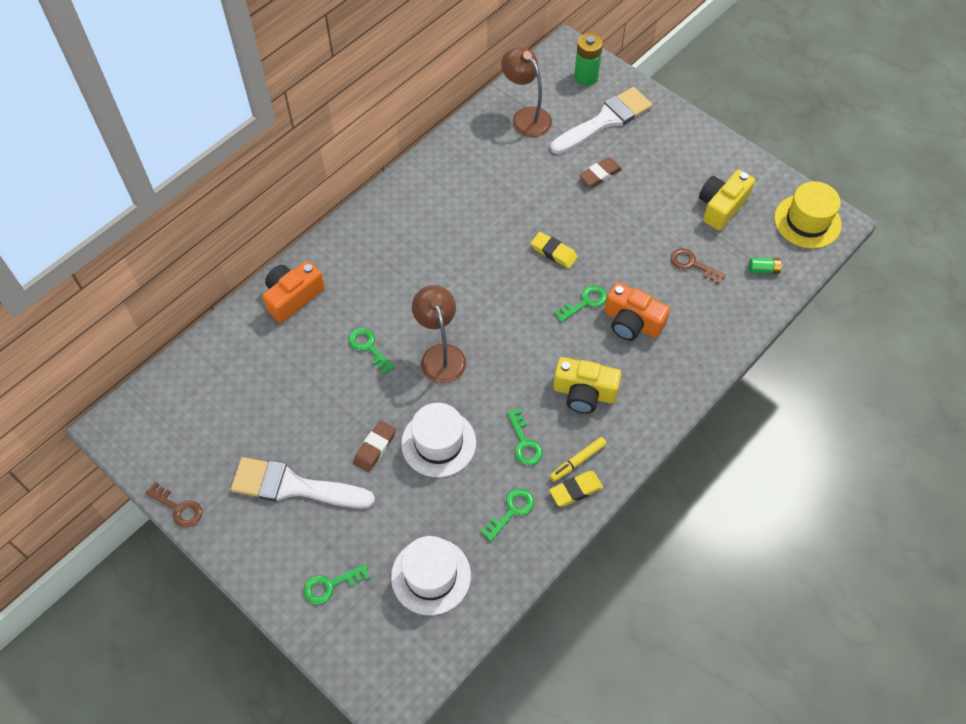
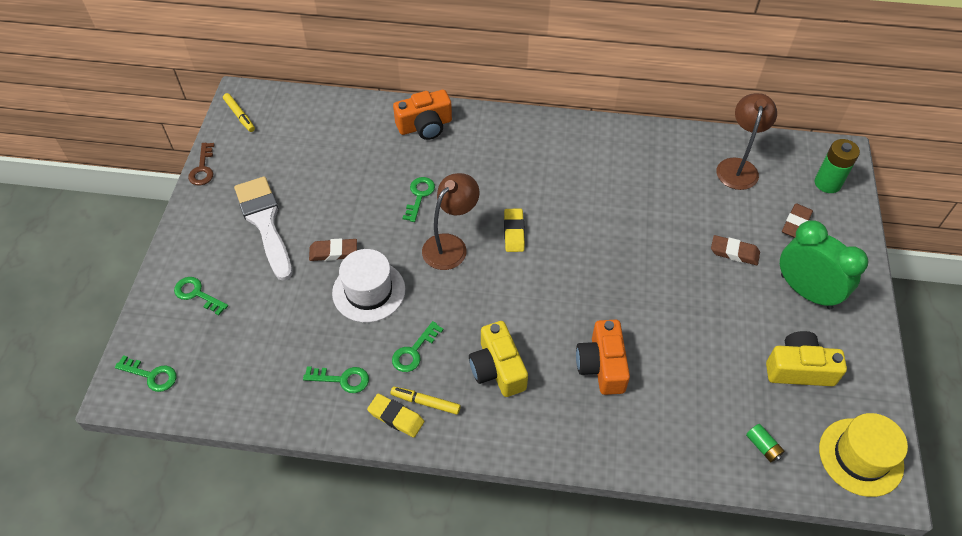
camera: 55 degrees right, 5 degrees down
(137, 441) = (239, 115): none -> yellow marker
(293, 297) = (425, 126): orange camera -> orange camera turned 150 degrees clockwise
(431, 576) = (245, 356): white hat -> none
(554, 252) = (619, 265): yellow eraser -> yellow eraser (514, 232)
(585, 302) = (590, 317): green key -> green key (151, 375)
(605, 121) = (796, 223): white brush -> brown eraser
(665, 157) = (806, 291): none -> green clock
(692, 264) = (709, 380): brown key -> none

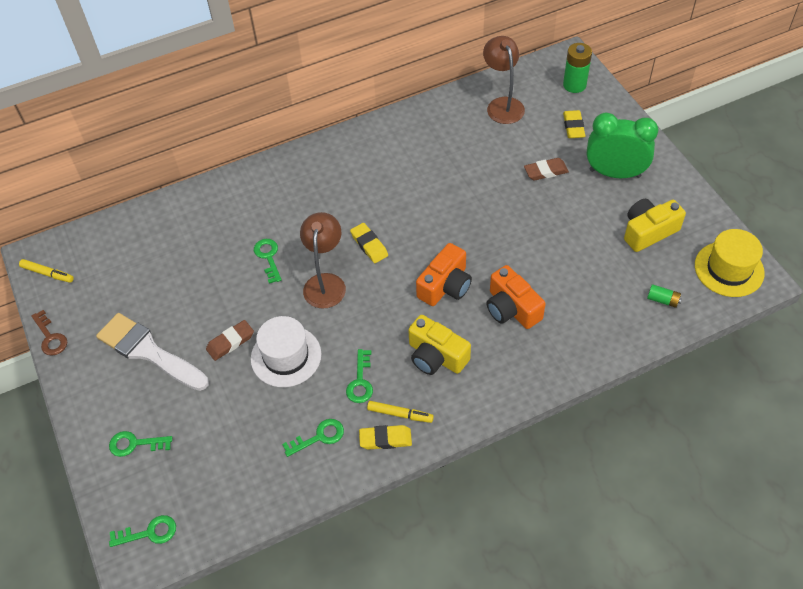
camera: 30 degrees left, 0 degrees up
(425, 126) = (228, 197): orange camera -> orange camera (445, 286)
(425, 402) = (400, 414): yellow marker -> yellow marker turned 150 degrees counterclockwise
(796, 223) = (573, 127): brown eraser -> yellow eraser

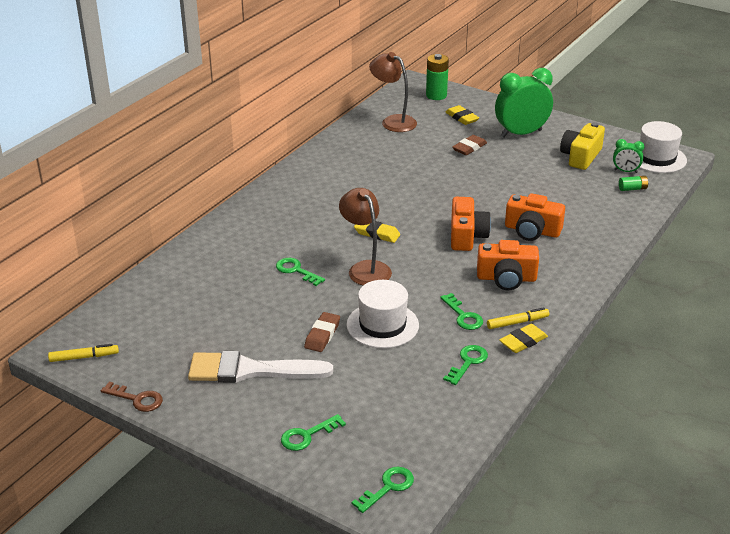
camera: 35 degrees left, 20 degrees down
(436, 356) = (506, 278): yellow camera -> orange camera
(678, 272) = (625, 171): none -> green clock
(729, 269) = (656, 158): yellow hat -> white hat

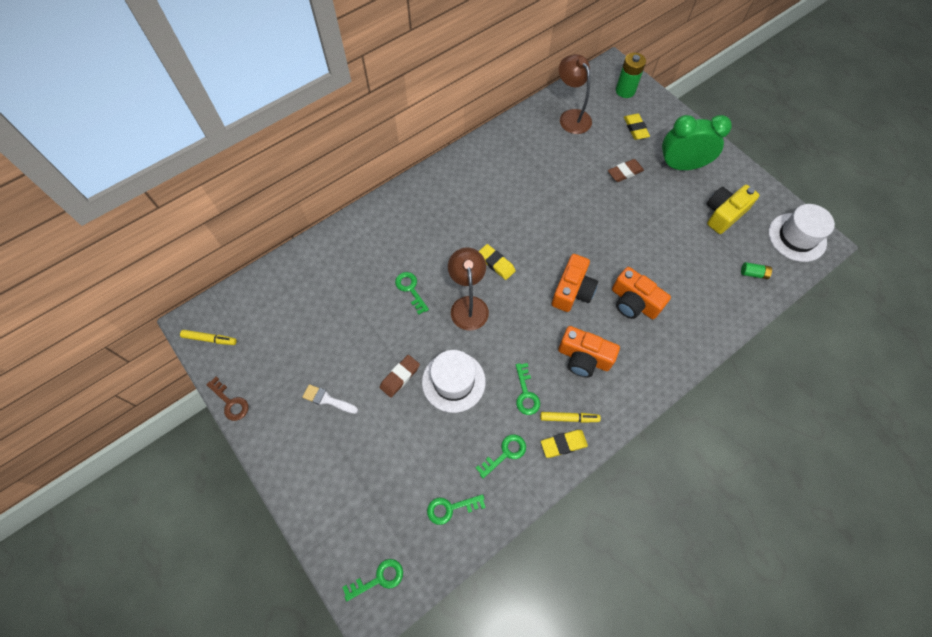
camera: 20 degrees right, 30 degrees up
(250, 370) = (327, 399): white brush -> white brush, size x0.48
(307, 435) = (340, 493): green key -> green key (450, 508)
(625, 171) = (758, 247): green clock -> none

